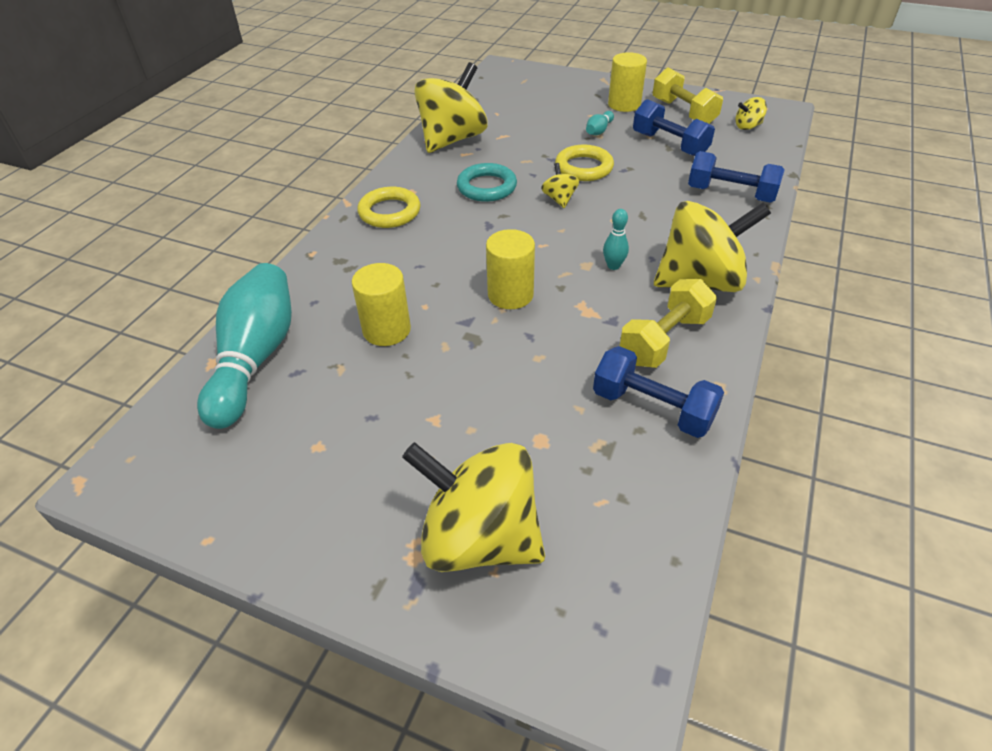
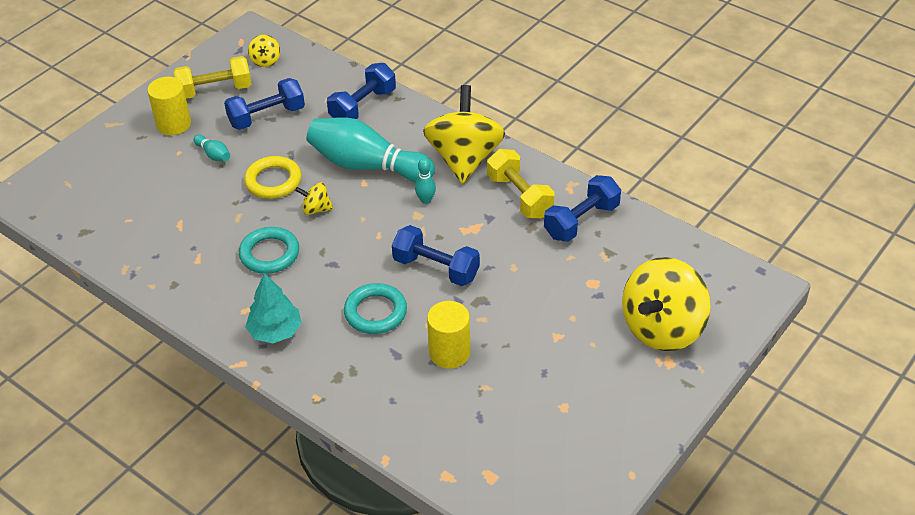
camera: 75 degrees left, 0 degrees up
(256, 358) = (453, 444): turquoise bowling pin -> turquoise bowling pin (367, 165)
(389, 212) = (275, 331): yellow ring -> turquoise tree
(431, 266) = (375, 312): none -> turquoise ring
(452, 139) = (163, 264): yellow spinning top -> none
(510, 295) = (436, 268): yellow cylinder -> blue dumbbell

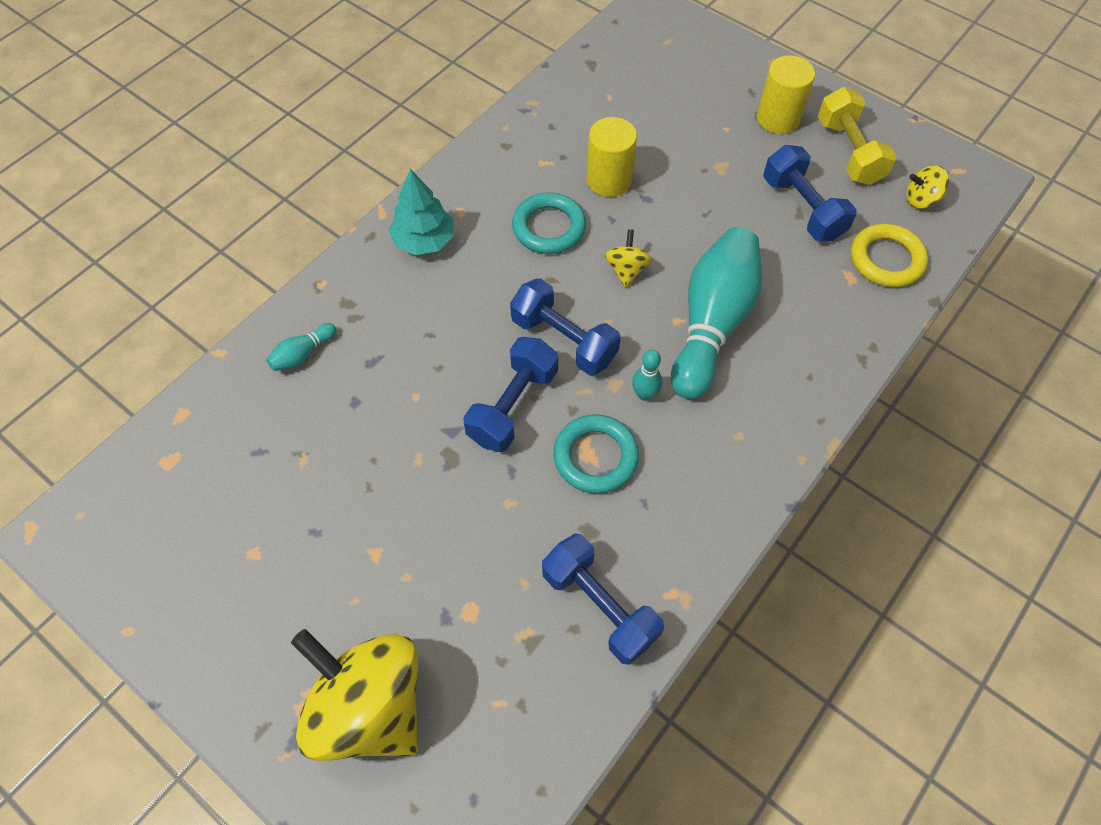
camera: 90 degrees right, 15 degrees up
(213, 154) = (724, 161): turquoise bowling pin -> turquoise bowling pin (302, 354)
(273, 181) = (677, 223): yellow ring -> yellow ring (886, 259)
(363, 106) = (838, 315): blue dumbbell -> blue dumbbell (564, 340)
(375, 312) = (442, 338): turquoise ring -> turquoise ring (595, 457)
(449, 353) = (365, 420): yellow cylinder -> yellow cylinder (609, 180)
(464, 159) = (733, 445): yellow spinning top -> none
(519, 196) = (653, 518): yellow dumbbell -> none

